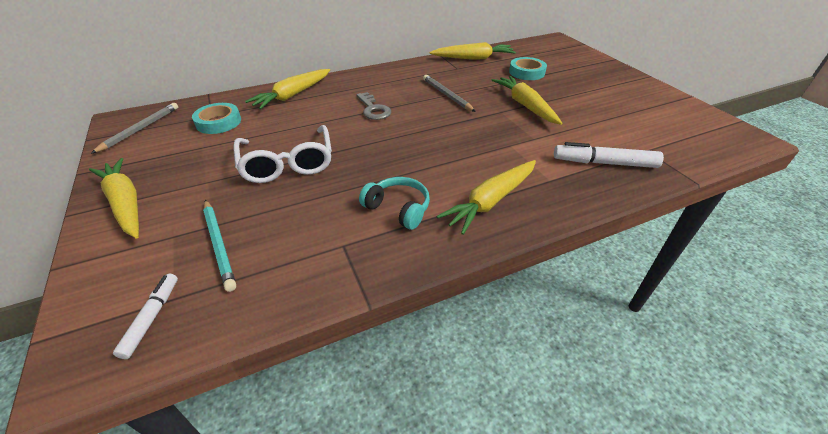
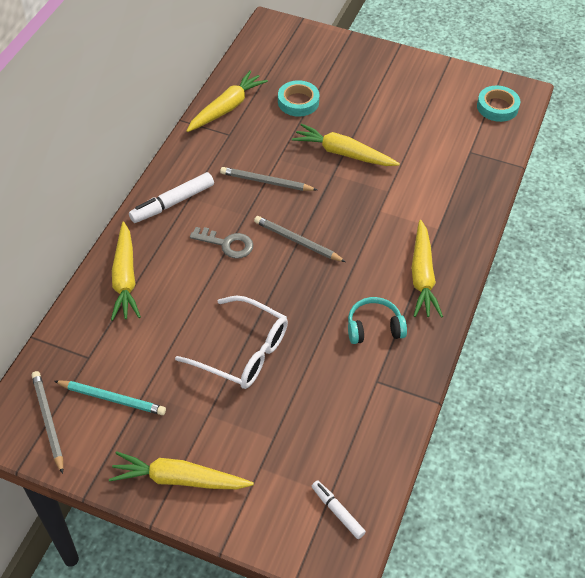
camera: 45 degrees left, 10 degrees up
(218, 122) = (110, 359): turquoise tape -> turquoise tape (497, 107)
(219, 245) = (301, 445): turquoise pencil -> turquoise pencil (112, 399)
(421, 130) = (297, 241): none -> grey pencil
(604, 163) = (455, 186): white marker -> white marker (172, 203)

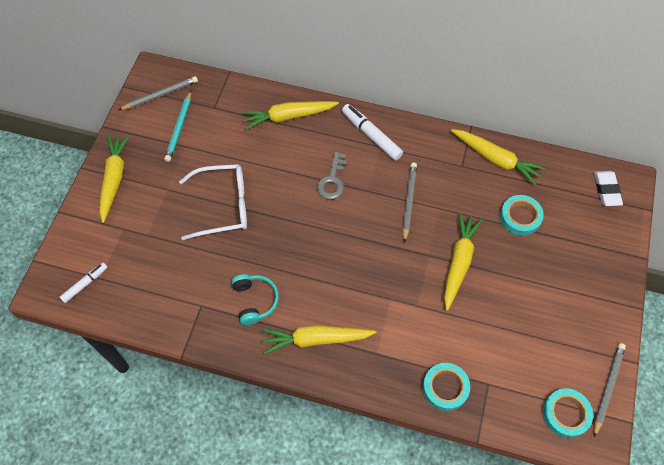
camera: 85 degrees right, 10 degrees up
(244, 352) = (224, 206): white glasses -> white glasses turned 120 degrees counterclockwise
(277, 40) = (606, 190): none -> white eraser
(297, 241) = (343, 233): grey pencil -> grey pencil (607, 388)
(474, 182) = (445, 388): none -> turquoise tape

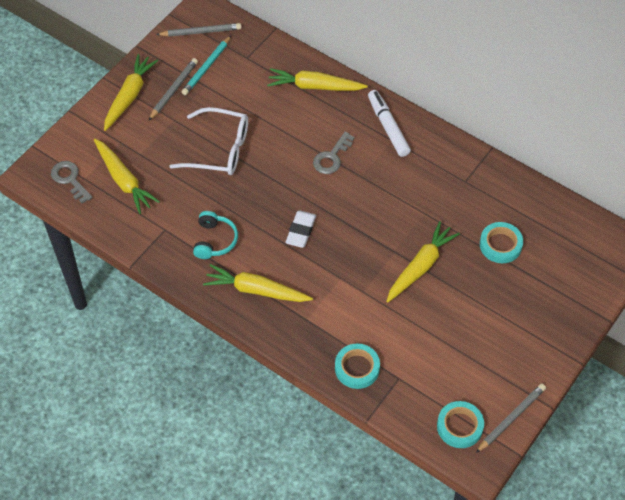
camera: 20 degrees right, 5 degrees down
(85, 284) = (70, 179): white marker -> grey key
(409, 201) = (397, 198): grey pencil -> grey pencil (174, 90)
(496, 159) = (502, 185): yellow carrot -> yellow carrot (124, 180)
(606, 190) = (601, 246): white eraser -> white eraser (301, 231)

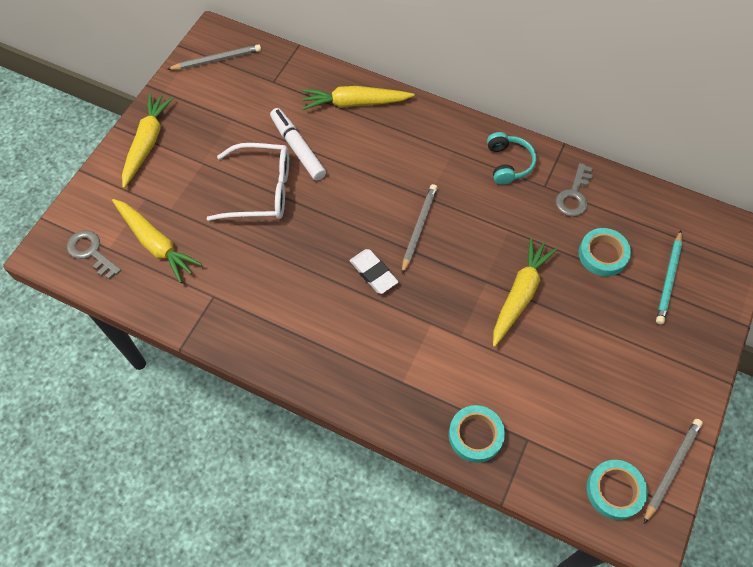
camera: 10 degrees left, 5 degrees up
(174, 90) = (197, 129): grey pencil -> grey pencil (419, 228)
(206, 67) = (230, 98): turquoise pencil -> turquoise pencil (668, 279)
(214, 240) = (275, 300): turquoise headphones -> turquoise headphones (508, 163)
(256, 290) = (336, 355): yellow carrot -> none
(301, 231) = (373, 273): white eraser -> white eraser turned 45 degrees counterclockwise
(332, 157) = (390, 180): grey key -> grey key (574, 195)
(388, 127) = (445, 137): white marker -> white marker (298, 148)

